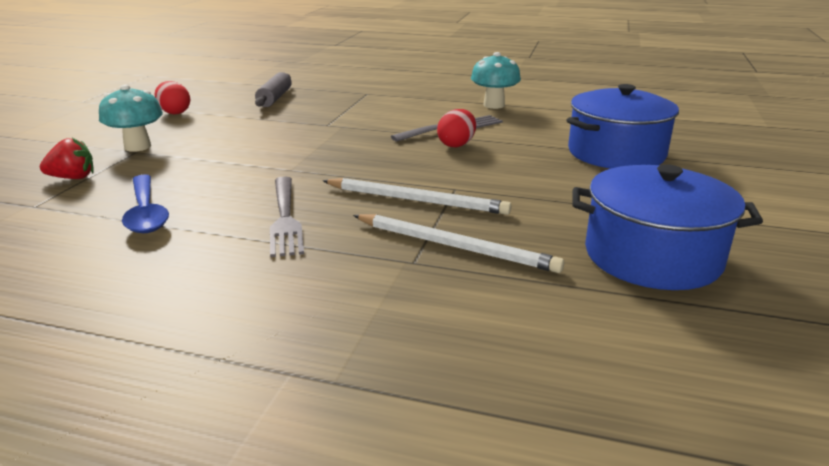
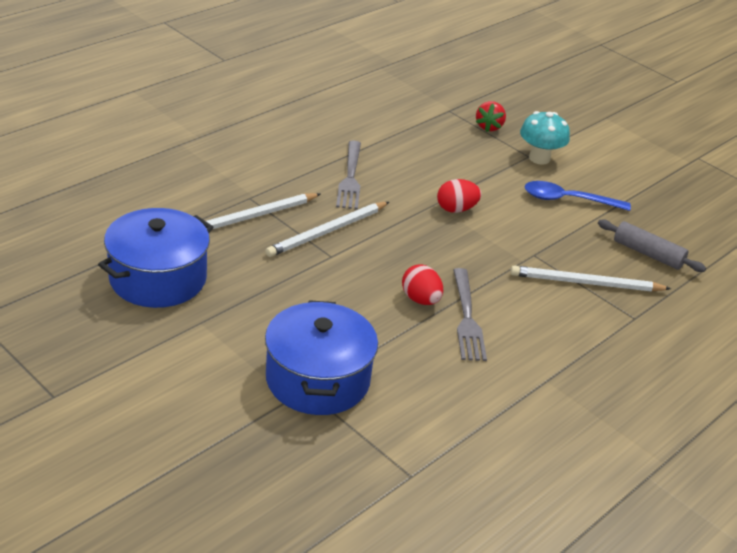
camera: 115 degrees right, 10 degrees up
(146, 213) = (404, 139): blue spoon -> blue spoon (568, 200)
(174, 112) = (628, 191): red egg -> red egg (456, 209)
(285, 218) = (350, 178): grey fork -> grey fork turned 105 degrees counterclockwise
(344, 107) = (586, 283): none -> white pencil
(494, 105) = (525, 386): turquoise mushroom -> none

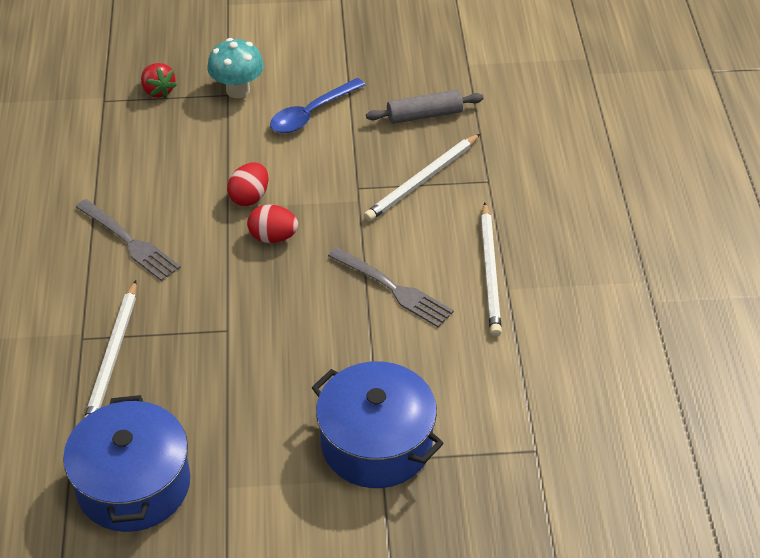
camera: 45 degrees left, 10 degrees up
(327, 232) = (190, 311): white pencil -> white pencil (490, 272)
(420, 299) = (342, 304): red egg -> red egg (273, 237)

